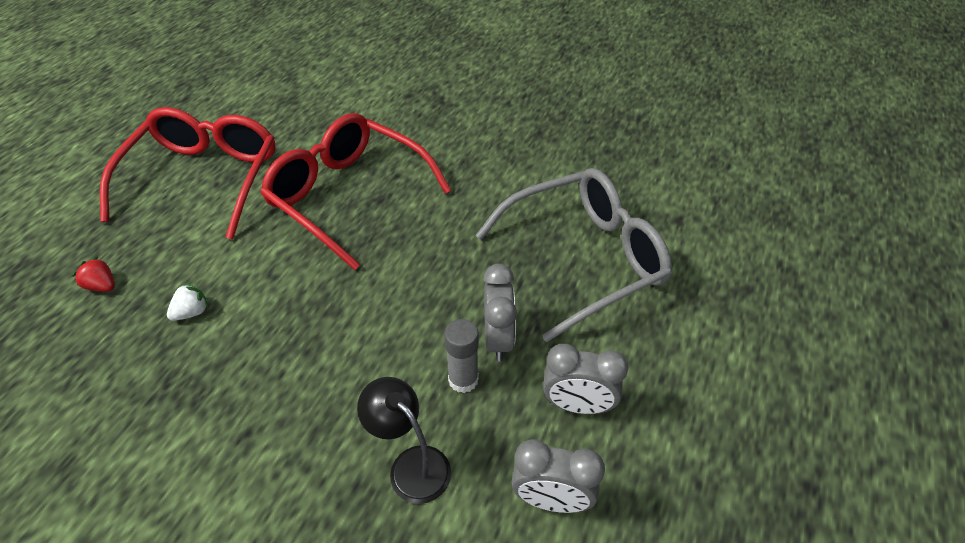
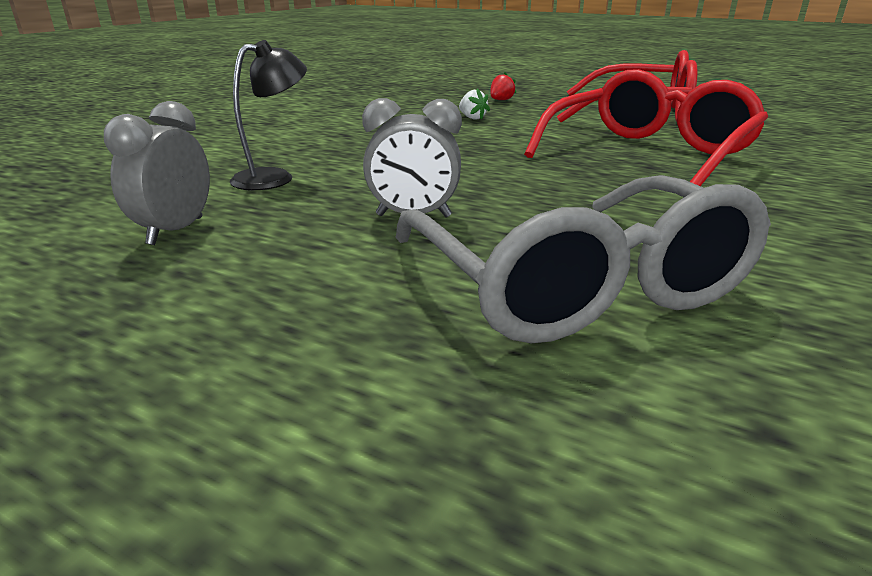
camera: 95 degrees right, 20 degrees down
(463, 380) = (360, 198): grey glue stick -> none
(577, 405) = (285, 255): grey clock -> none

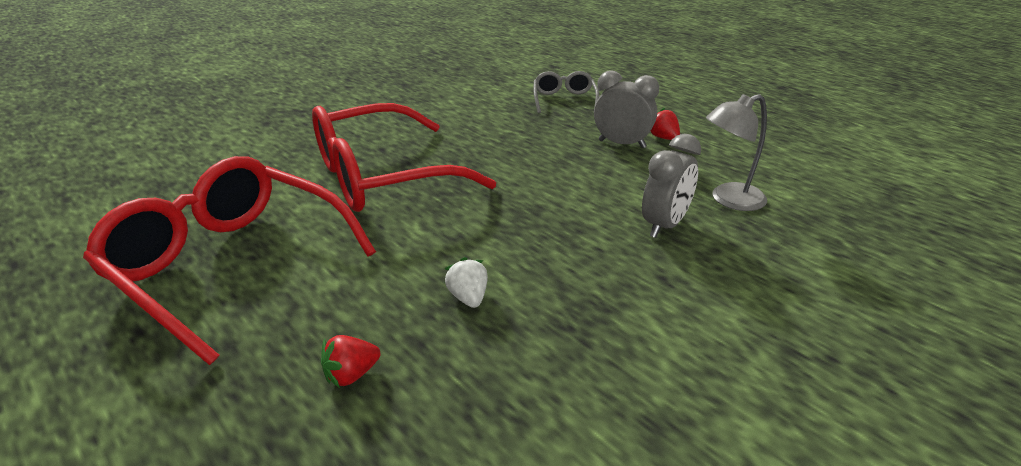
camera: 160 degrees left, 5 degrees up
(175, 231) = (774, 155): grey clock -> grey clock (665, 225)
(274, 177) = (729, 200): black lamp -> grey lamp
(350, 233) = (663, 138): none -> red strawberry
(576, 284) = (564, 100): grey glasses -> grey glasses, size x0.47

